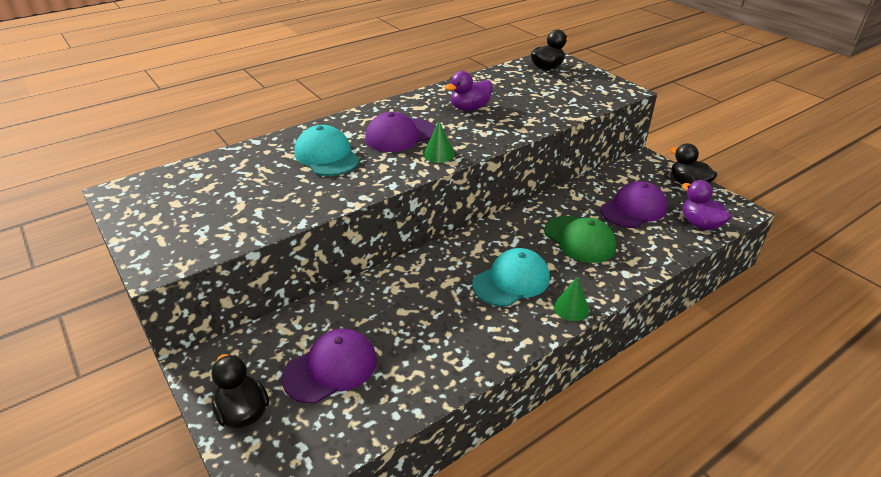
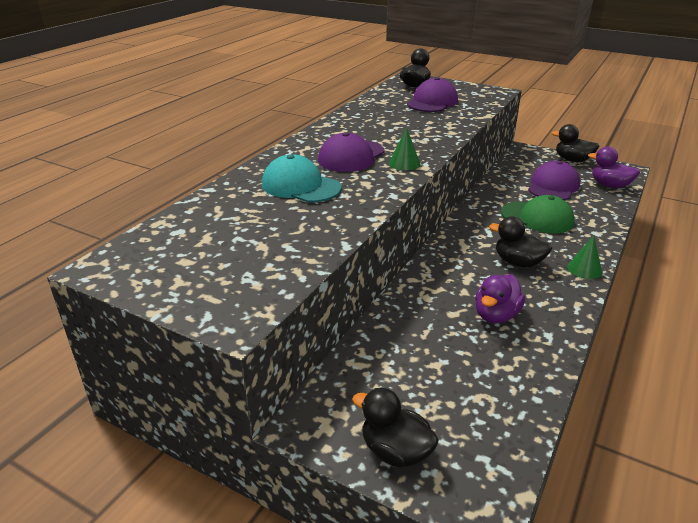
camera: 25 degrees left, 5 degrees down
(331, 368) = (439, 382): purple cap -> purple cap (432, 102)
(470, 108) = (387, 125): purple duck -> purple duck (496, 315)
(511, 281) = (518, 263): turquoise cap -> black duck

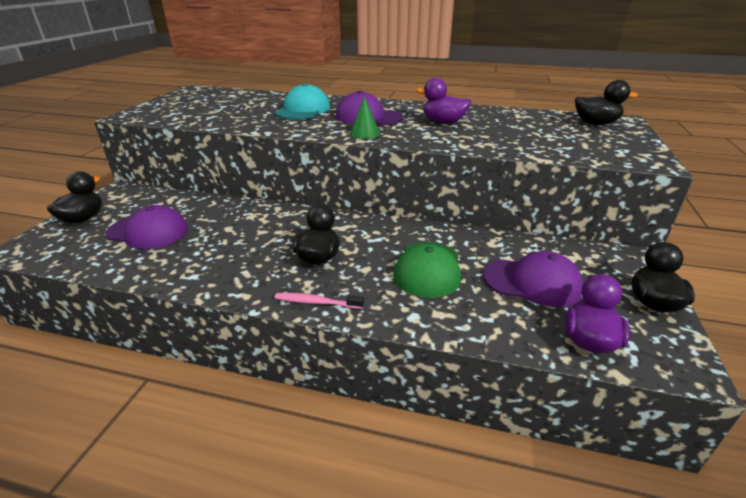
camera: 75 degrees right, 0 degrees up
(432, 102) = (550, 133): purple cap -> purple cap (148, 231)
(496, 315) = (225, 248): purple duck -> purple duck (443, 122)
(584, 269) = (316, 302): green cone -> pink toothbrush

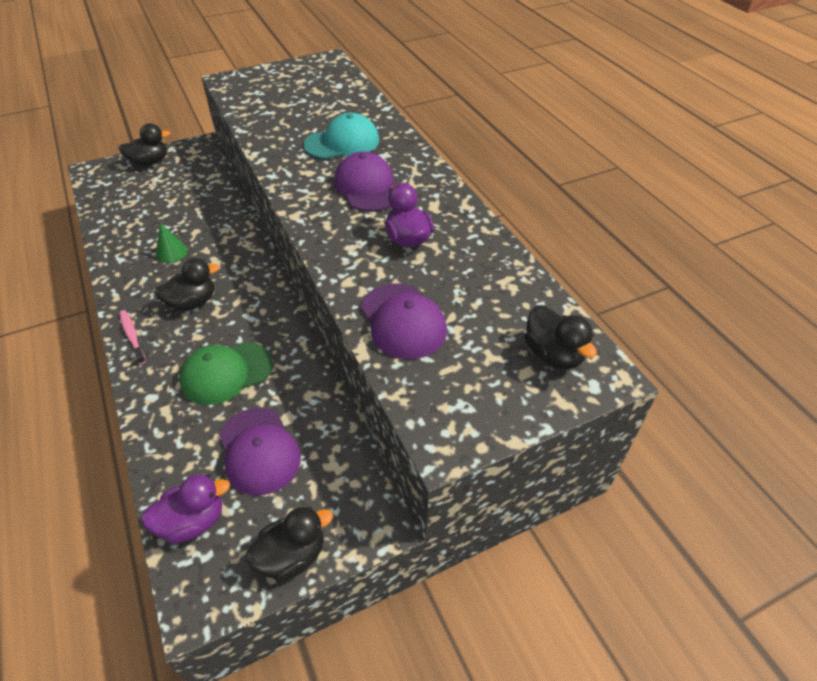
camera: 50 degrees right, 15 degrees up
(148, 231) = (158, 200): purple cap -> purple cap (403, 321)
(364, 133) = (316, 208): green cone -> green cone (171, 252)

